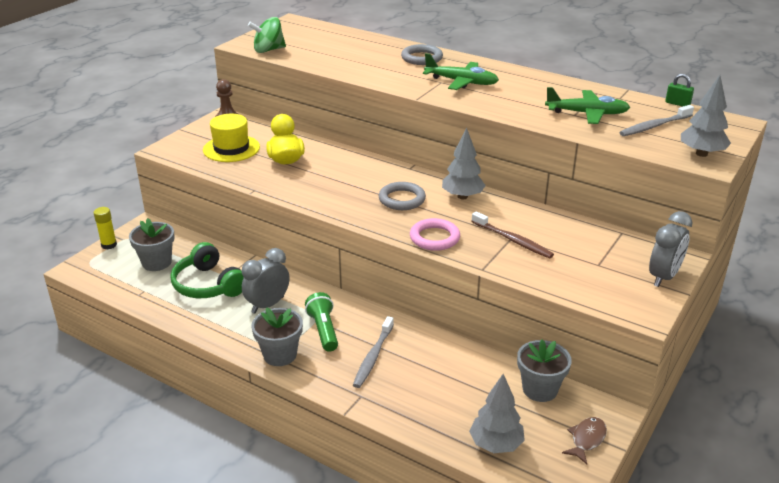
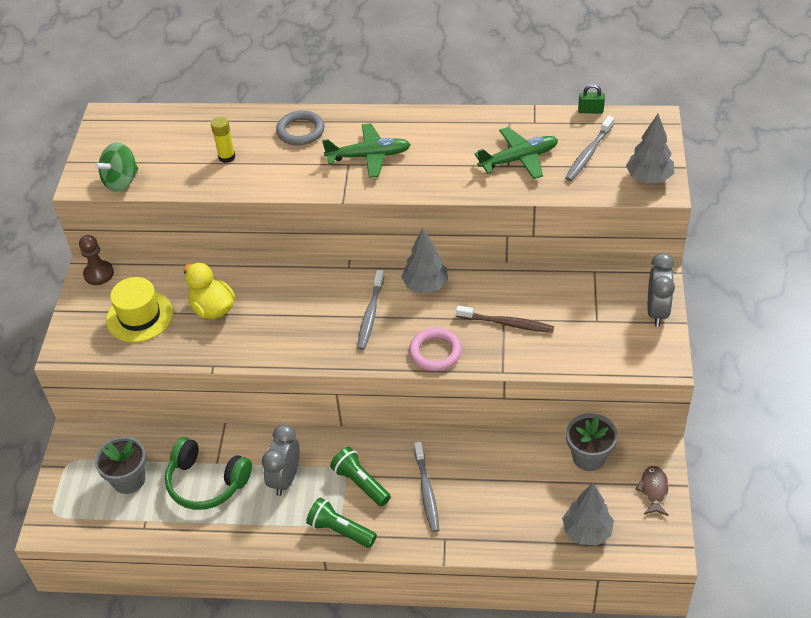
camera: 25 degrees left, 15 degrees up
(109, 245) = (56, 481): yellow glue stick -> yellow glue stick (226, 157)
(280, 355) = (340, 530): grey flower pot -> green flashlight
(402, 199) = (370, 314): grey ring -> grey toothbrush

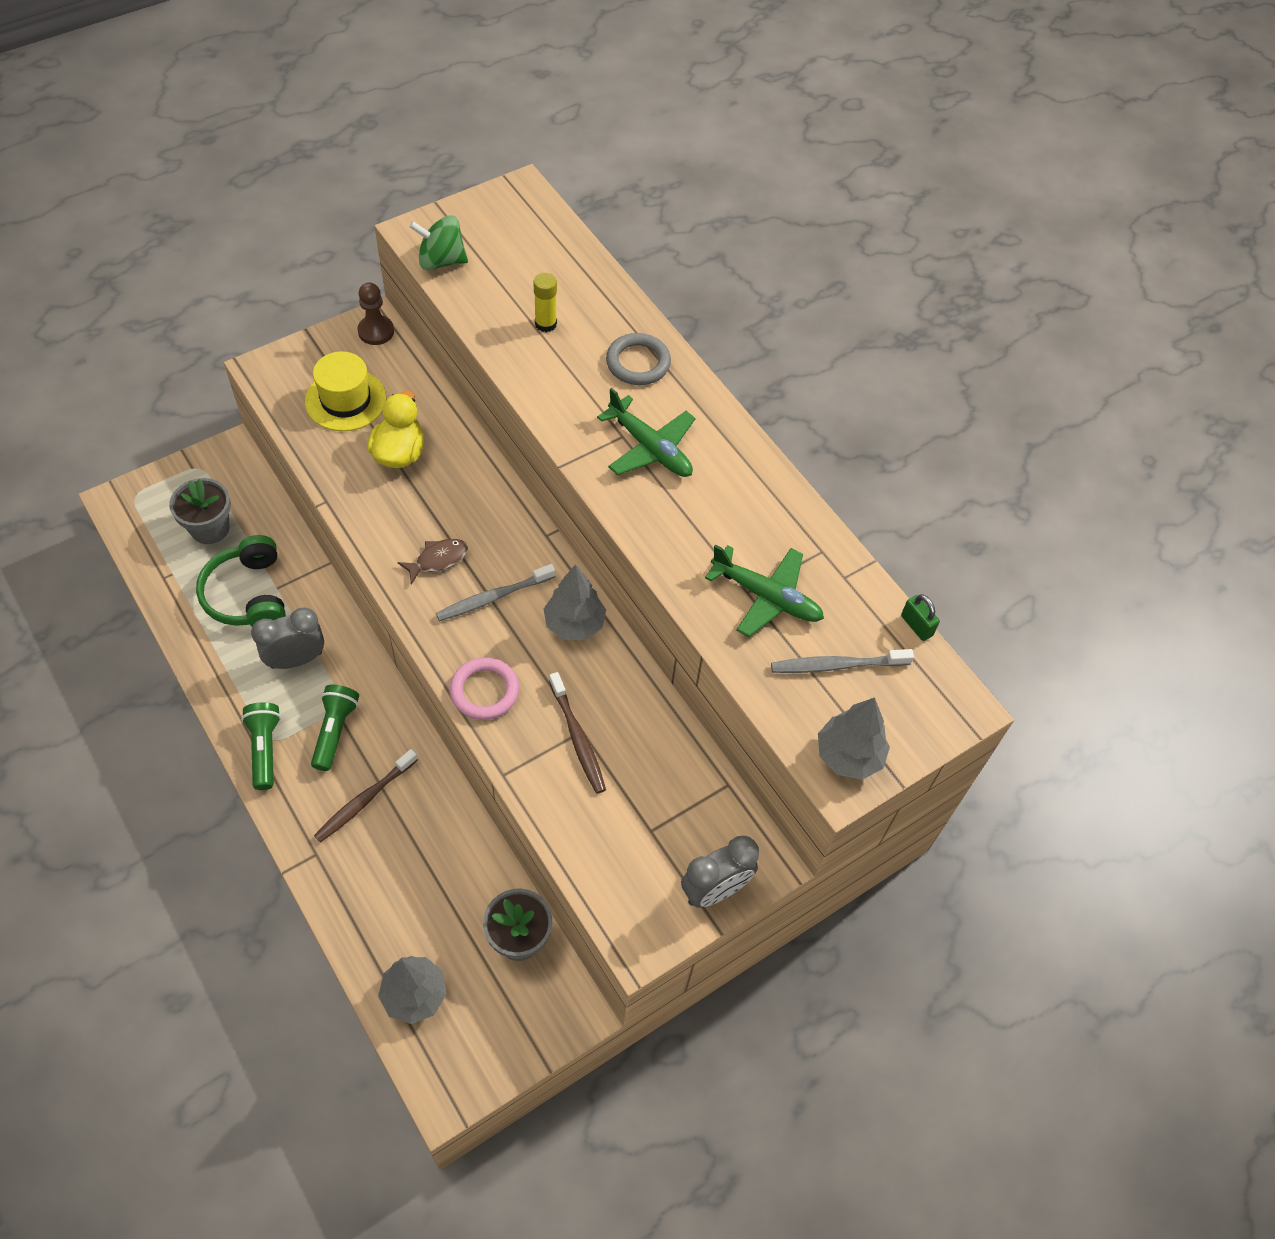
camera: 45 degrees right, 10 degrees up
(426, 491) = (365, 800): grey toothbrush -> brown toothbrush
(653, 490) = (518, 1036): brown fish -> brown fish (438, 560)

